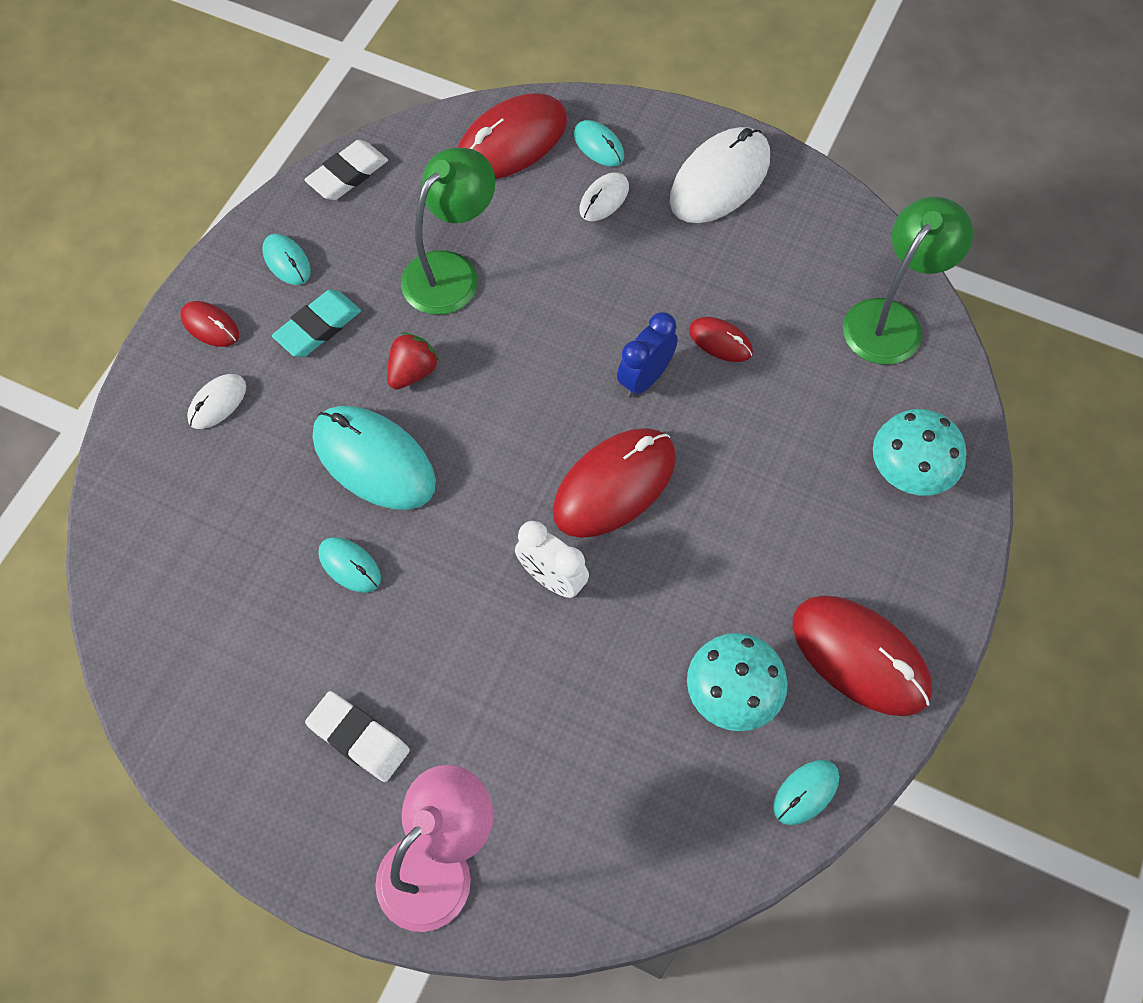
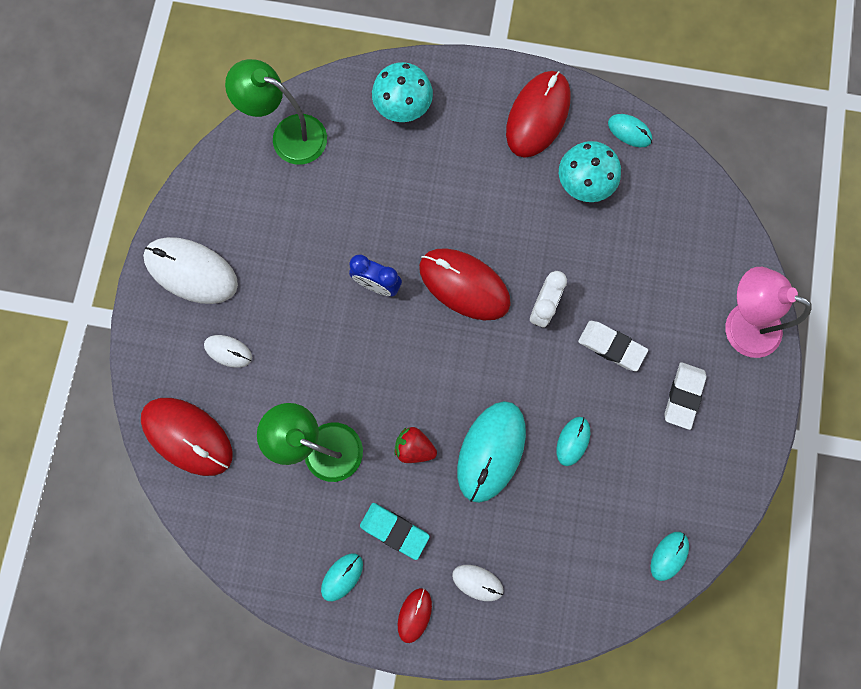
camera: 105 degrees left, 15 degrees up
(347, 174) = (248, 558): white eraser -> white eraser (611, 346)
(598, 145) = (177, 368): turquoise mouse -> turquoise mouse (669, 555)
(720, 341) = (334, 242): red mouse -> none

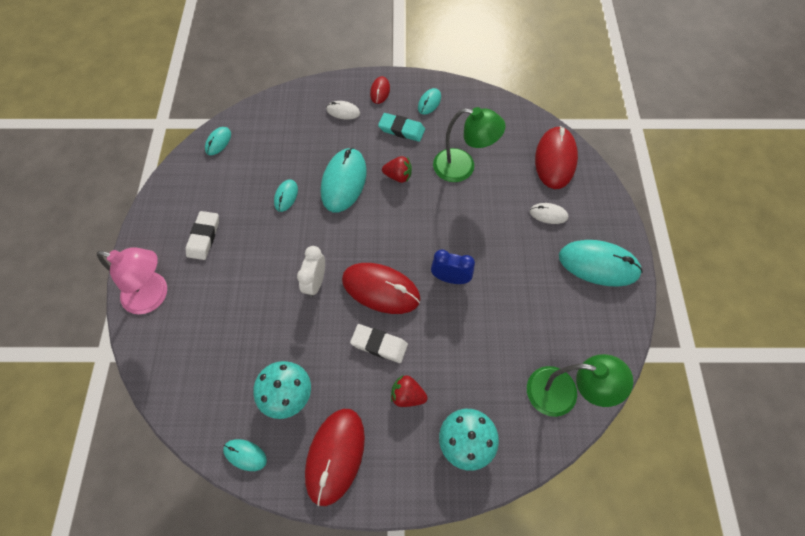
camera: 170 degrees right, 15 degrees down
(188, 436) = (555, 159): red mouse -> red mouse turned 75 degrees clockwise
(191, 271) = (598, 264): white mouse -> turquoise mouse
(454, 160) = (407, 395): none -> red strawberry
(611, 346) = (259, 262): white eraser -> white eraser (379, 344)

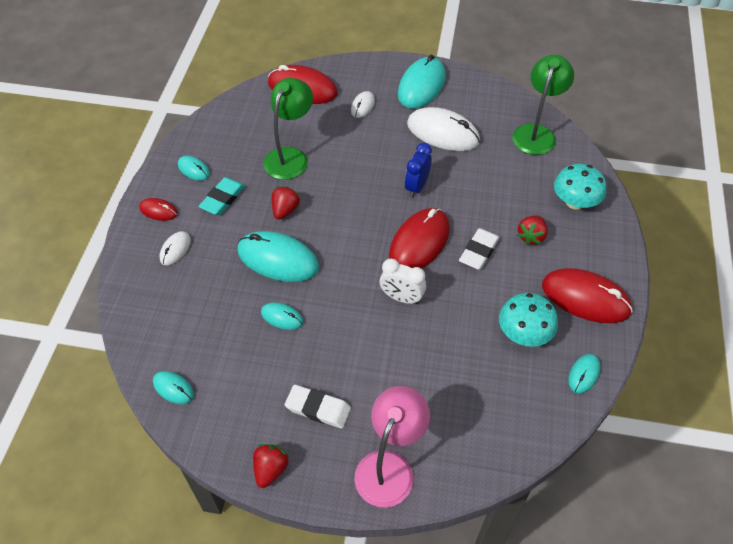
camera: 80 degrees left, 10 degrees down
(153, 216) = (270, 469): none -> red strawberry
(533, 294) = (443, 133): none -> white mouse

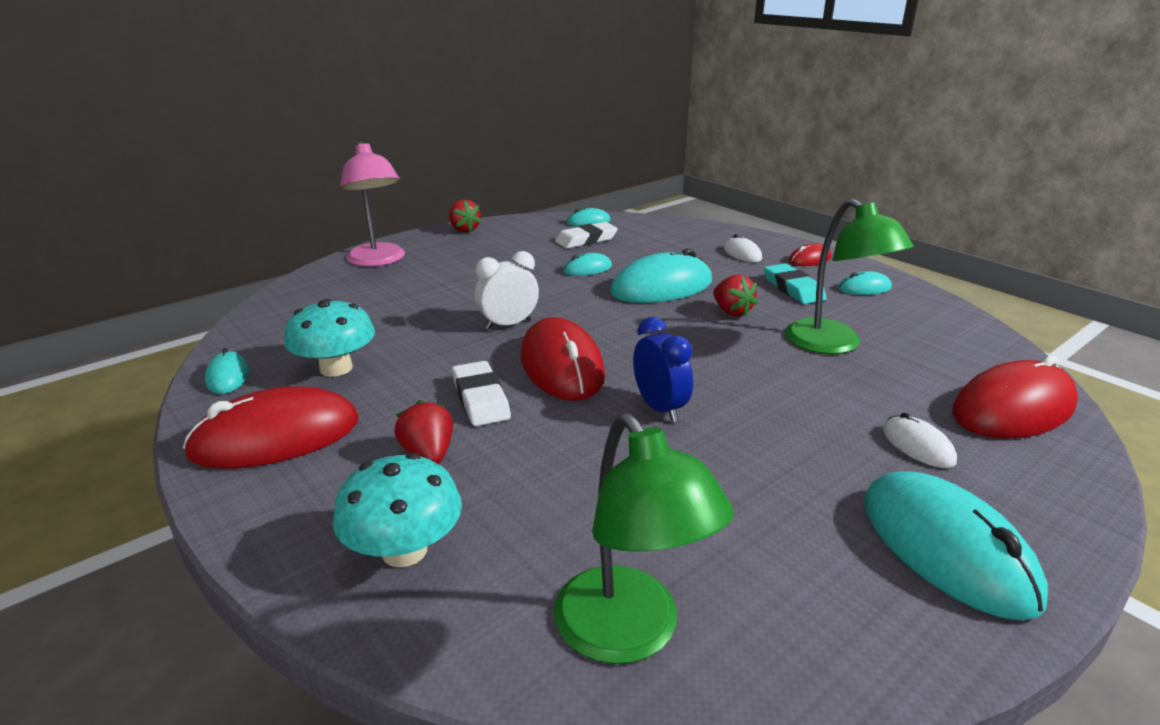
camera: 130 degrees right, 25 degrees down
(318, 408) = (475, 255): white eraser -> white eraser (586, 240)
(443, 133) = (761, 496): white mouse -> none

